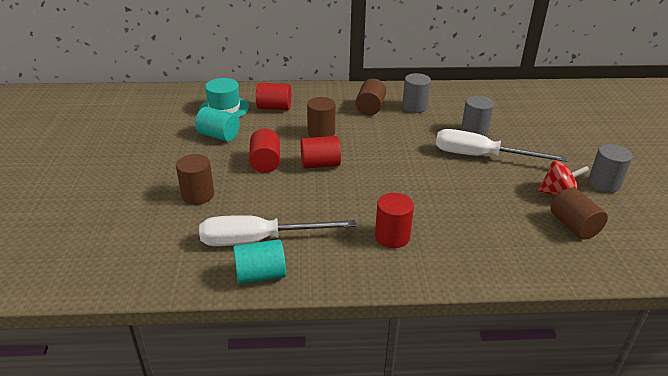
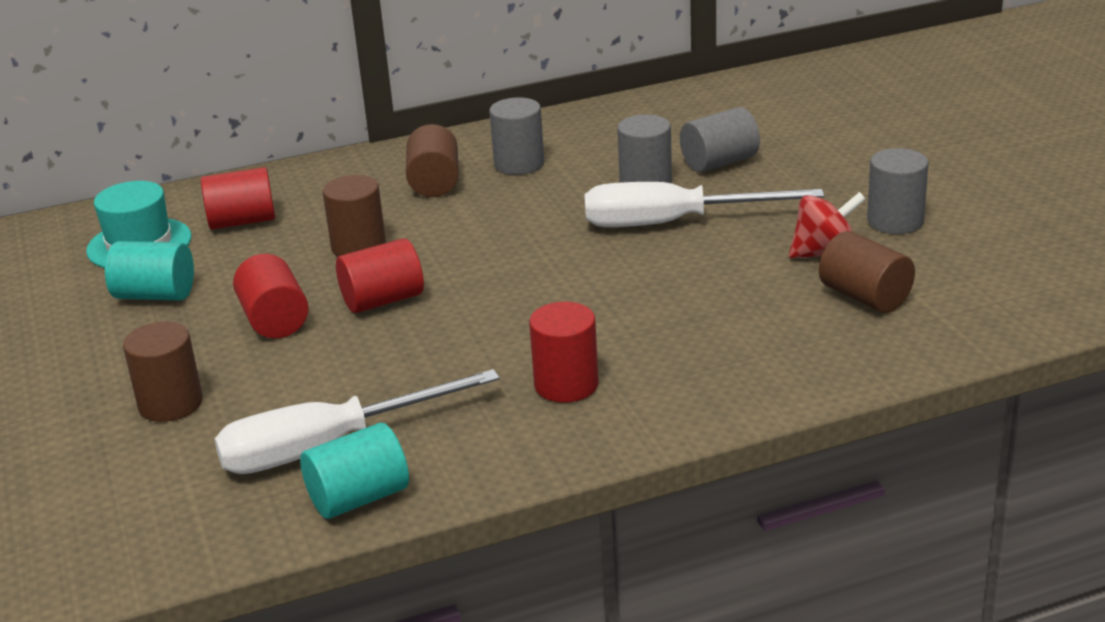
camera: 15 degrees left, 5 degrees down
(516, 128) = (719, 162): none -> grey cylinder

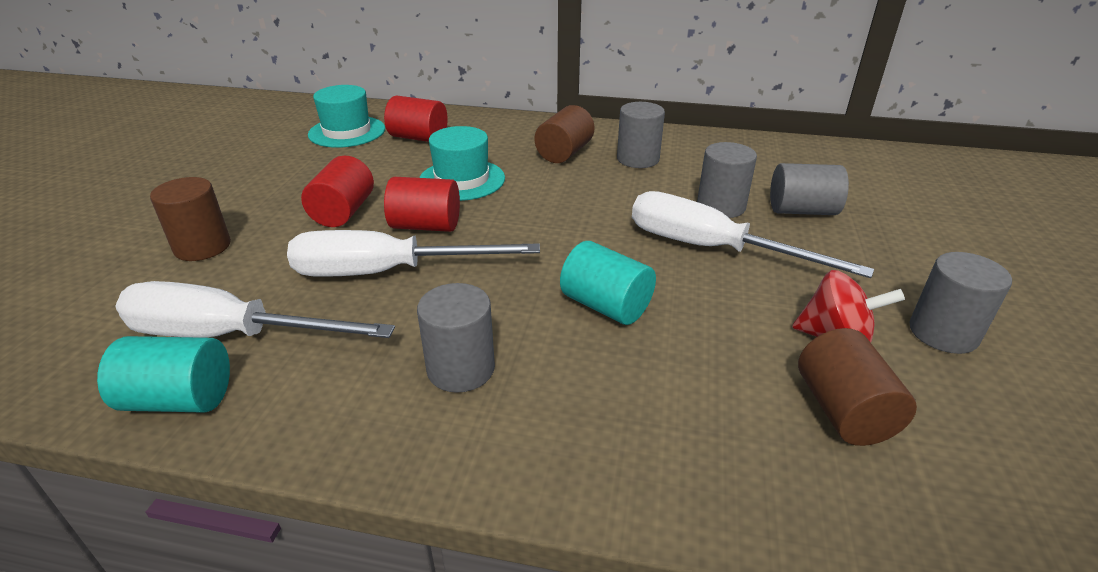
camera: 30 degrees right, 5 degrees up
(155, 295) = (308, 166): turquoise cylinder -> turquoise cylinder (606, 306)
(359, 247) = (462, 180): brown cylinder -> turquoise hat
(403, 349) = (387, 272): none -> white screwdriver
(566, 385) = (461, 369): red cylinder -> grey cylinder

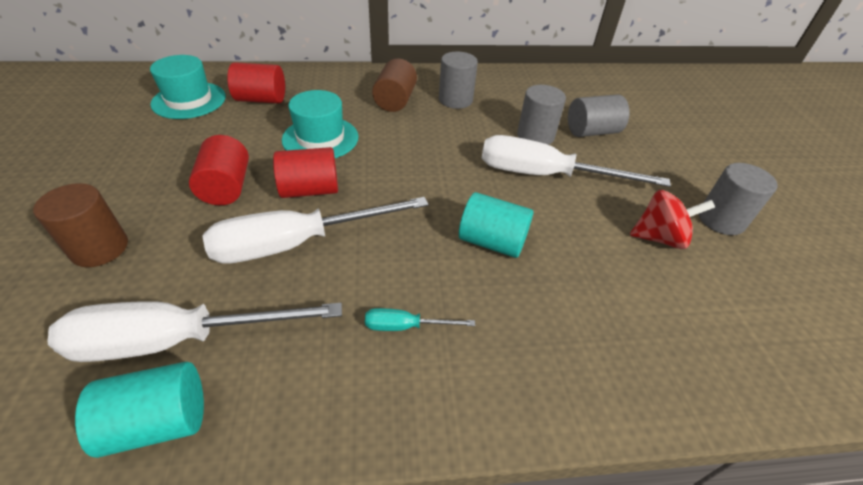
camera: 20 degrees left, 10 degrees up
(461, 369) = (406, 326): grey cylinder -> turquoise screwdriver
(843, 411) = (689, 298): brown cylinder -> none

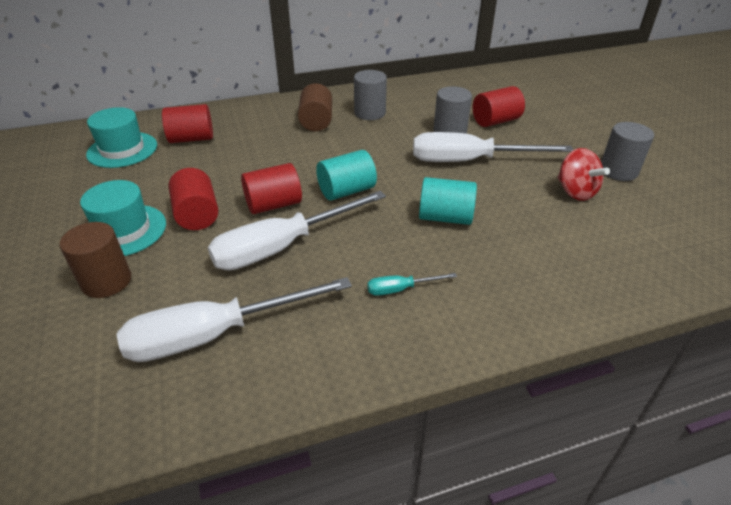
camera: 10 degrees left, 5 degrees down
(159, 421) = (231, 391): turquoise cylinder -> turquoise cylinder (346, 191)
(320, 138) = (263, 162): turquoise hat -> turquoise hat (124, 230)
(592, 132) = (495, 121): grey cylinder -> red cylinder
(659, 238) = (575, 192): red spinning top -> red spinning top turned 75 degrees clockwise

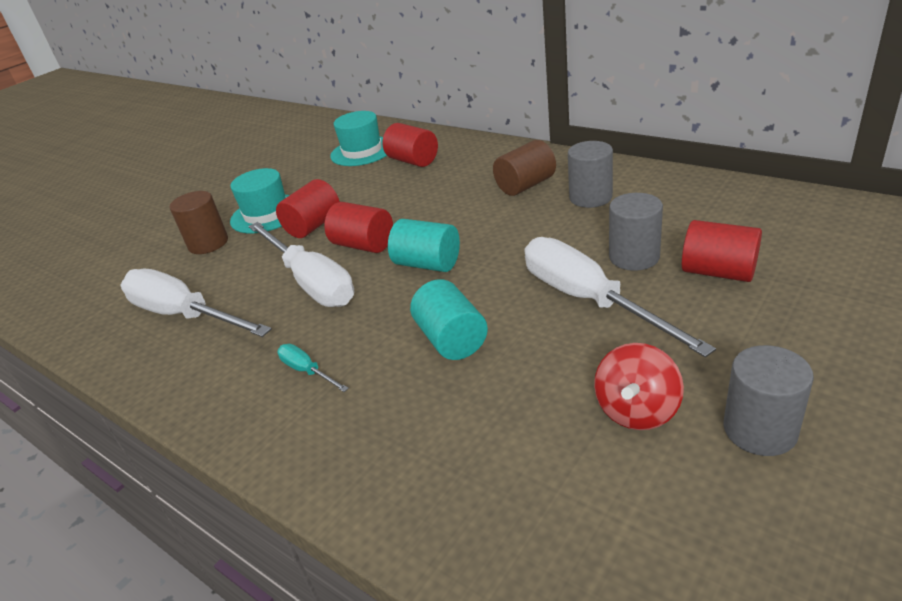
camera: 60 degrees right, 5 degrees down
(283, 246) = (311, 282): white screwdriver -> white screwdriver turned 150 degrees counterclockwise

